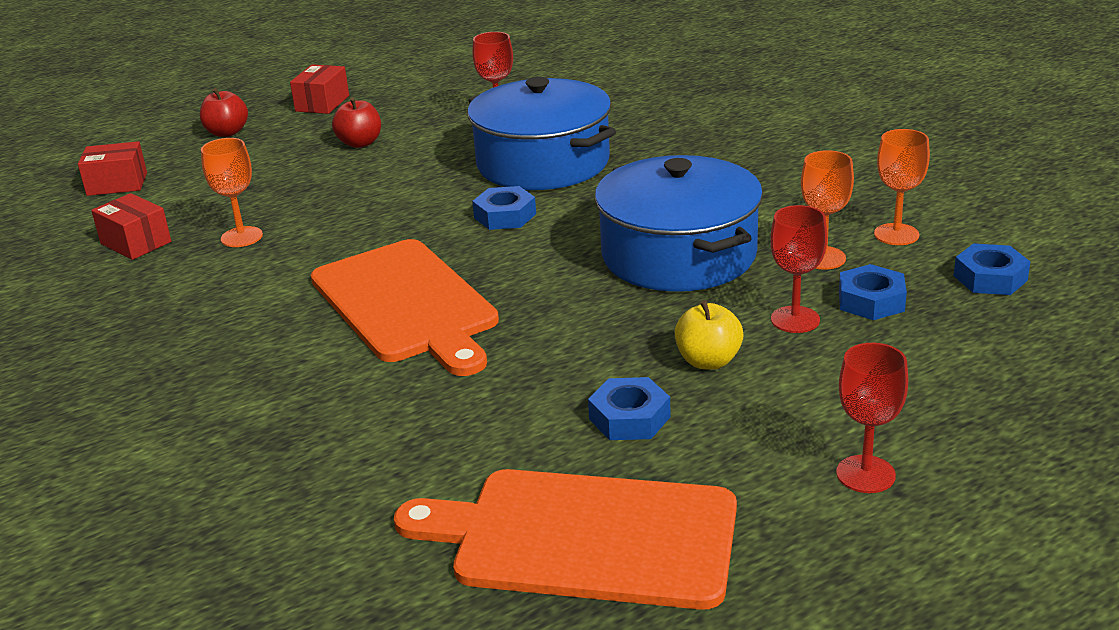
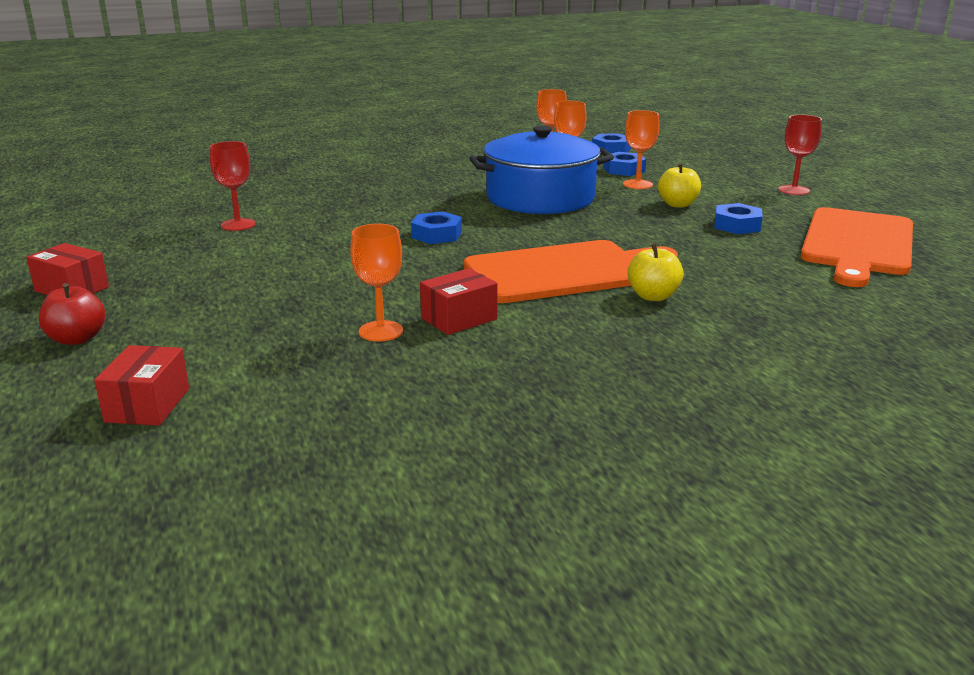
camera: 80 degrees left, 5 degrees down
(136, 243) = (341, 387): red box -> red box (459, 319)
(340, 367) = (653, 296): none -> yellow apple
(360, 143) = (214, 276): red apple -> none
(543, 163) = (351, 218): blue pot -> none
(795, 320) = (637, 184): red goblet -> orange goblet

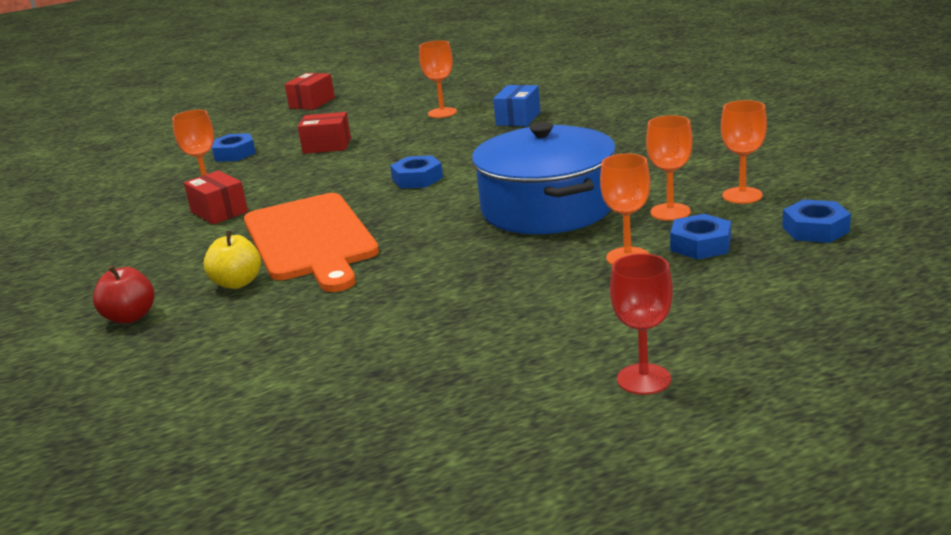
camera: 90 degrees right, 0 degrees up
(77, 339) = (232, 122): red apple -> red apple (130, 317)
(147, 405) = (135, 155): red box -> red box (327, 146)
(238, 225) = (442, 113): red goblet -> orange goblet
(305, 199) = (518, 118): none -> blue box
(677, 204) = (540, 287): yellow apple -> none
(737, 225) = (454, 327): blue nut -> blue nut (234, 154)
(857, 244) = (376, 417): orange cutting board -> none

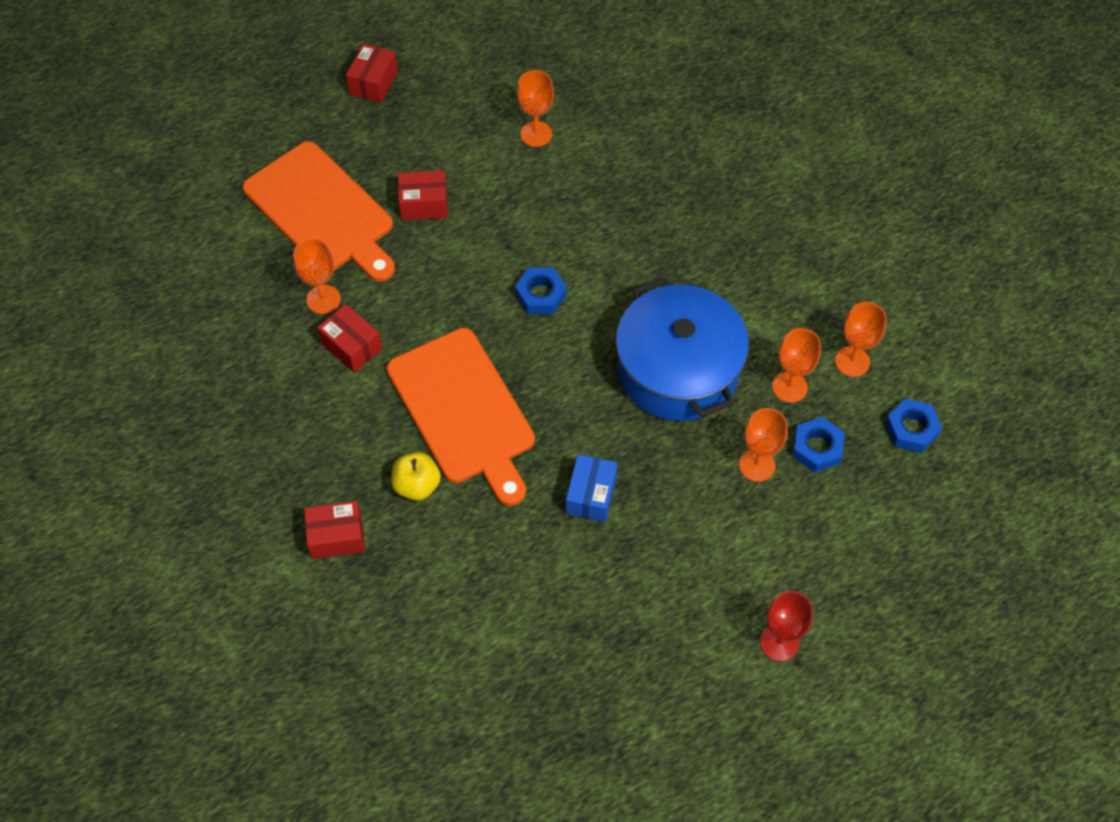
camera: 10 degrees left, 35 degrees up
(130, 317) = (337, 537): red apple -> red box
(234, 154) = (322, 211): blue nut -> orange cutting board
(518, 118) = (623, 162): blue box -> blue box (591, 495)

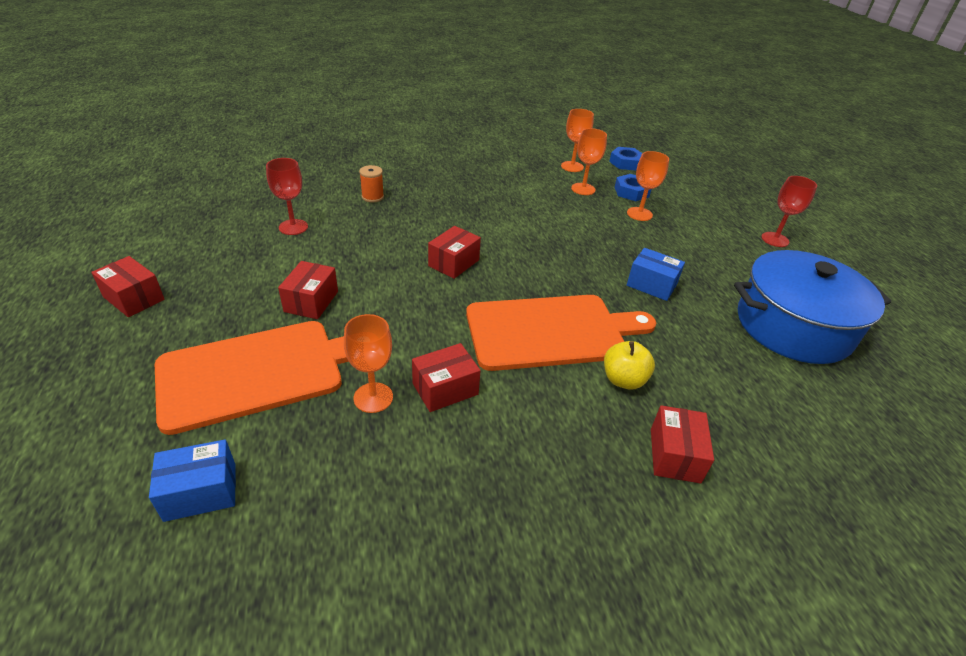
camera: 75 degrees left, 20 degrees down
(204, 237) = (201, 492): none -> blue box
(536, 134) = (293, 227): orange goblet -> red goblet
(540, 295) = (453, 263): blue nut -> red box
(635, 174) = (372, 197): none -> orange spool
(678, 369) = (552, 222): blue pot -> blue pot (793, 326)

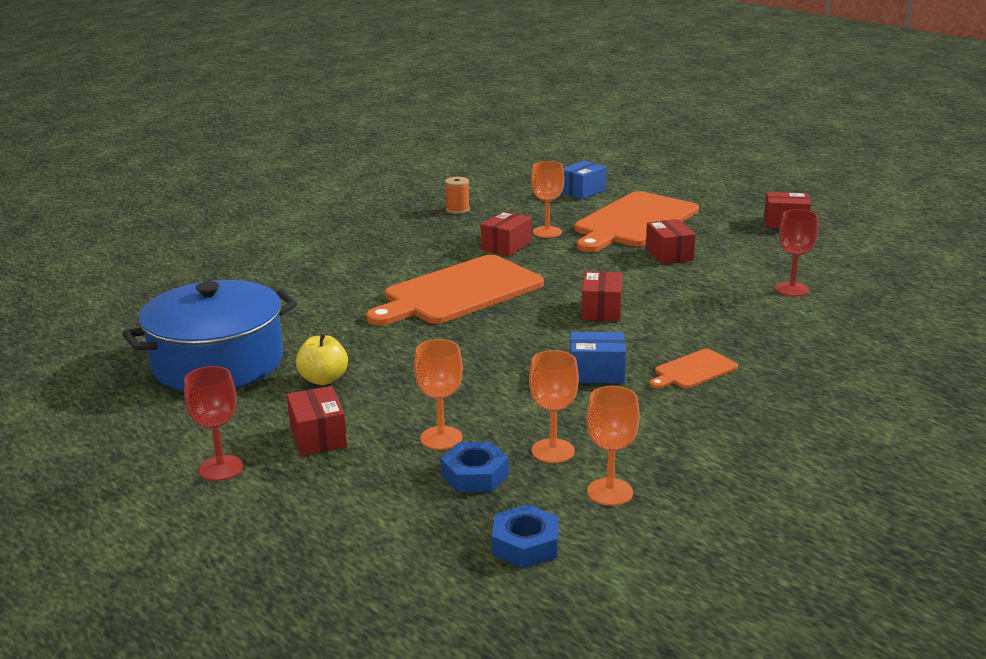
camera: 155 degrees right, 15 degrees down
(372, 197) = (785, 340): orange spool -> orange spool (457, 210)
(456, 200) = (693, 370): none -> orange cutting board
(623, 380) = (379, 283): yellow apple -> yellow apple (323, 379)
(651, 285) = (384, 354): blue box -> blue box (596, 373)
(675, 455) = (326, 261): red box -> red box (318, 437)

